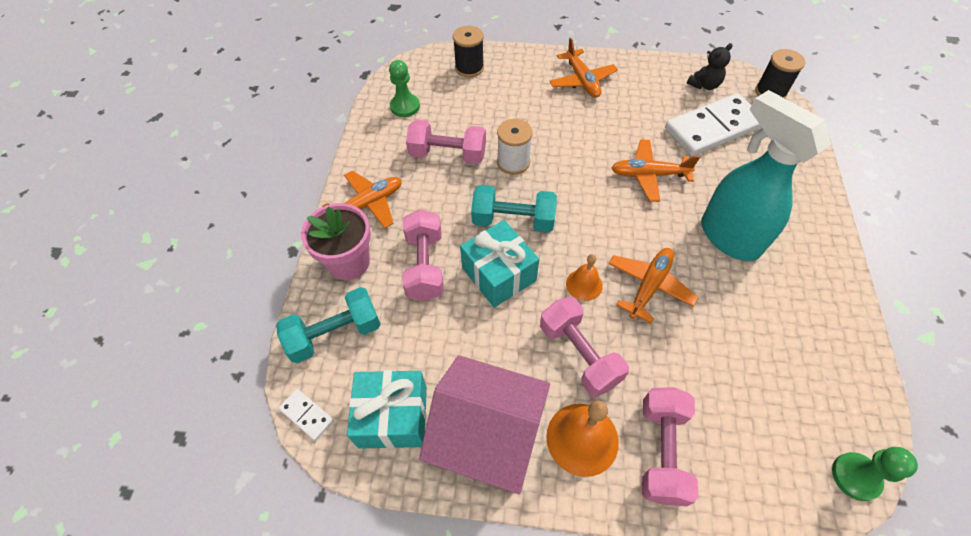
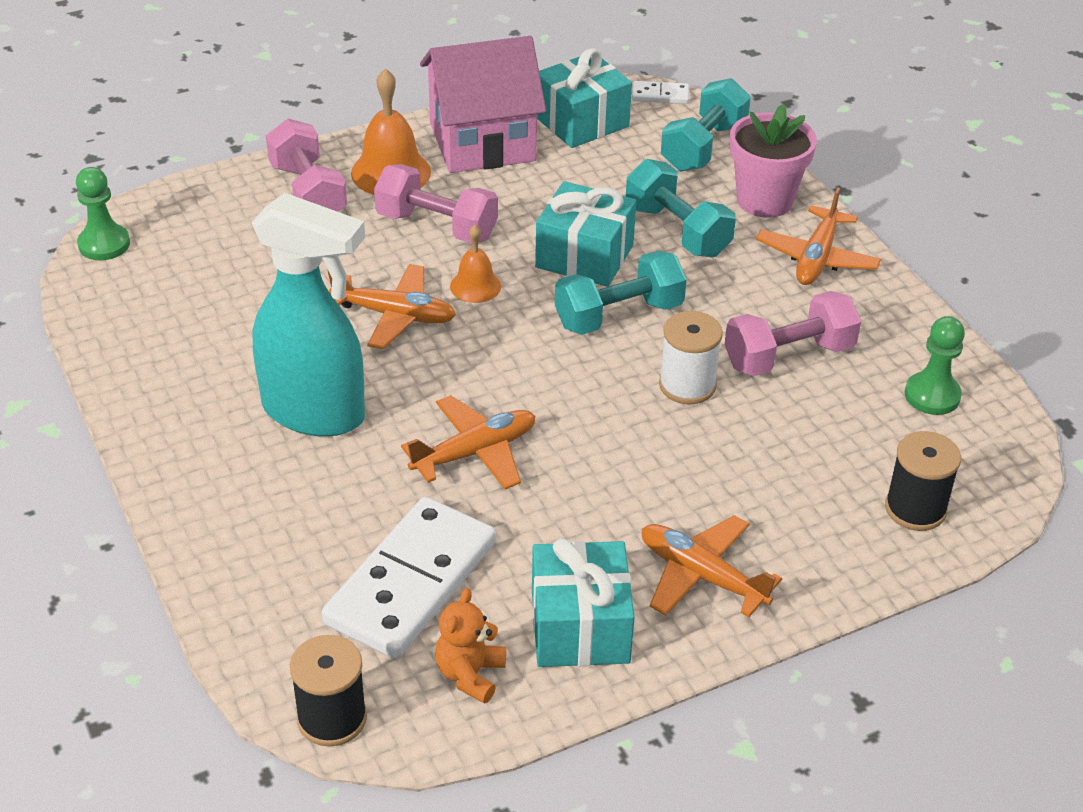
camera: 145 degrees right, 15 degrees down
(425, 265) = (677, 231): pink dumbbell -> turquoise dumbbell
(647, 83) = (580, 627): none -> turquoise gift
(649, 286) = (394, 315): orange plane -> orange plane turned 75 degrees counterclockwise
(704, 85) = (470, 674): black teddy bear -> orange teddy bear

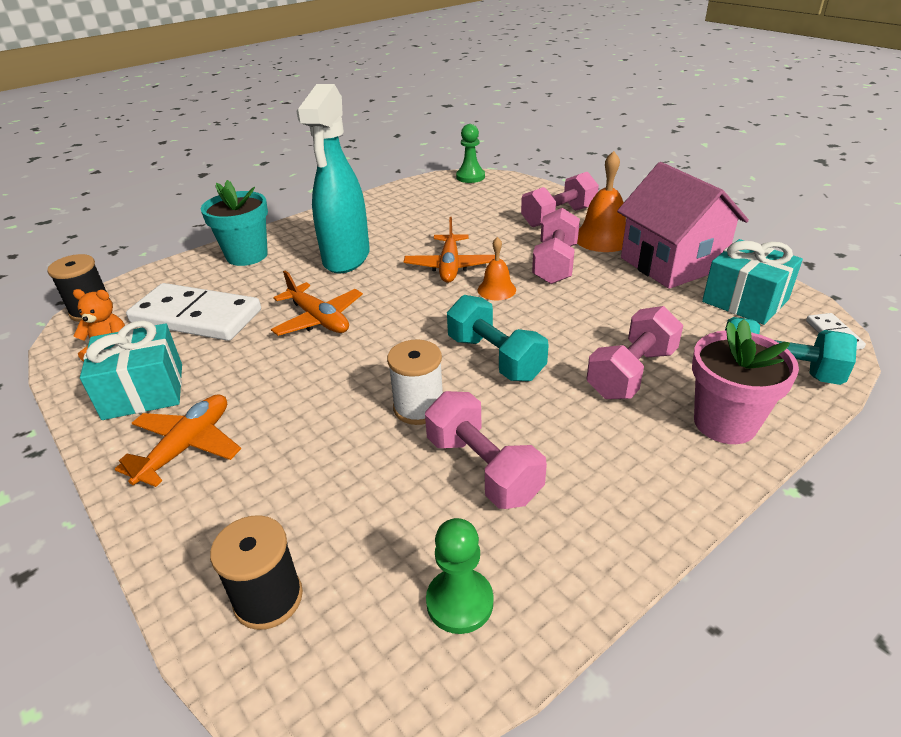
camera: 80 degrees right, 5 degrees down
(239, 527) = (247, 255): none -> turquoise flower pot
(584, 256) = (562, 330): turquoise gift -> none
(677, 231) = (631, 373): turquoise dumbbell -> pink dumbbell
(817, 258) = (654, 473): orange plane -> none

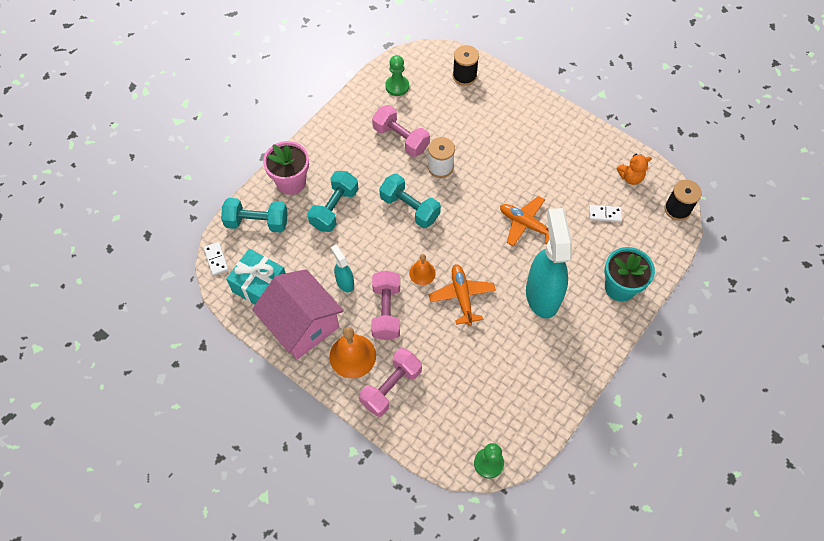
camera: 165 degrees right, 25 degrees up
(143, 391) = (587, 154): turquoise gift -> none
(187, 446) = (539, 127): orange plane -> none
(196, 317) = (605, 214): white domino -> white domino, size x0.43
(612, 292) = (345, 282): none -> turquoise spray bottle
(631, 373) = (334, 208): pink dumbbell -> turquoise dumbbell

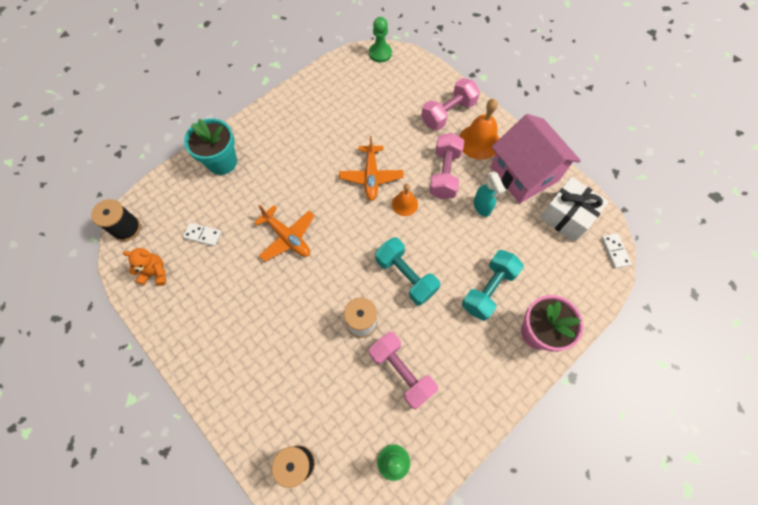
camera: 170 degrees left, 5 degrees up
(257, 222) = (574, 287): turquoise dumbbell -> none
(260, 286) = (566, 216): turquoise gift -> white gift
(542, 294) = (296, 166): turquoise spray bottle -> none

